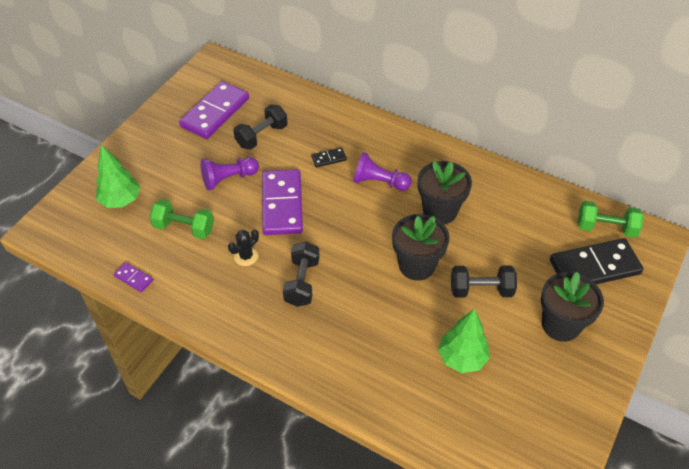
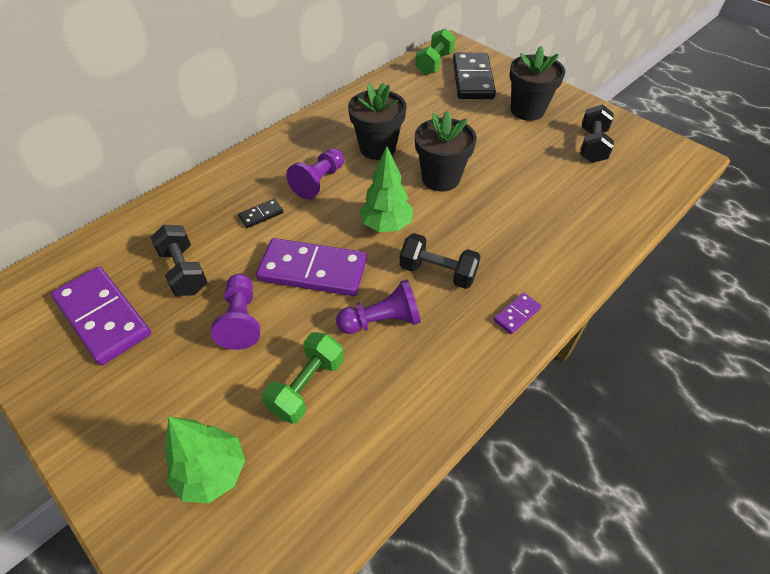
camera: 75 degrees left, 0 degrees up
(133, 278) = (378, 467): purple domino -> purple domino (516, 314)
(246, 256) = (382, 320): black cactus -> purple pawn
(329, 158) = (261, 215): black domino -> black domino turned 60 degrees clockwise
(462, 358) = (554, 173): green tree -> green tree (386, 225)
(481, 290) = (481, 144): black dumbbell -> black dumbbell (592, 146)

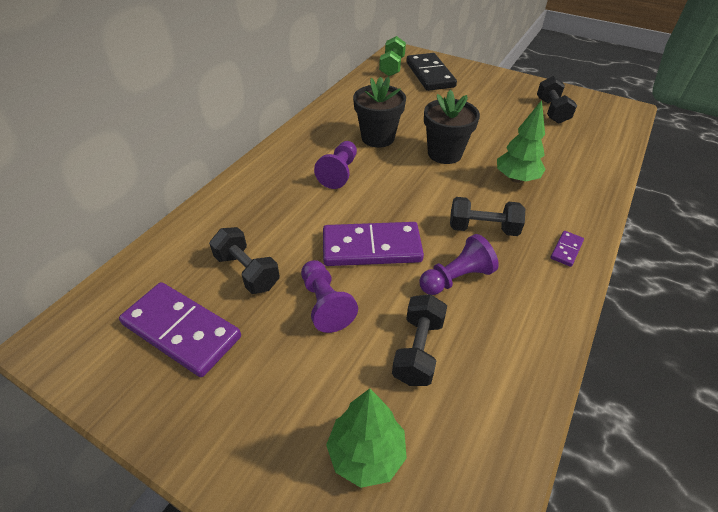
camera: 15 degrees left, 5 degrees down
(261, 215) = (299, 209): black domino -> none
(307, 386) = (418, 350): green dumbbell -> black dumbbell
(386, 225) = (418, 198): green tree -> green tree (516, 179)
(527, 110) = (486, 92): black flower pot -> none

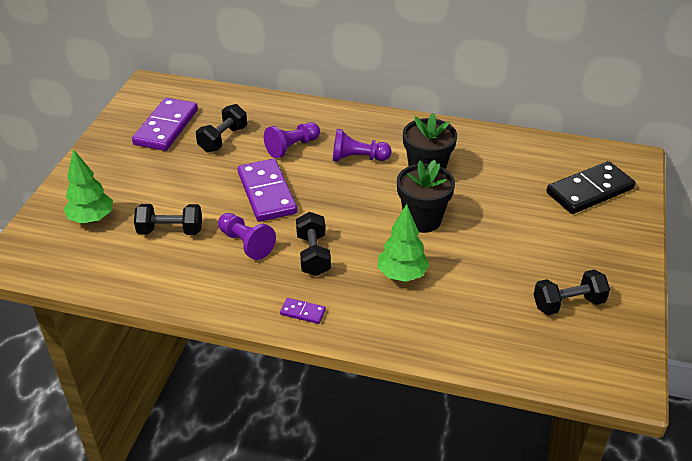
camera: 75 degrees right, 5 degrees down
(325, 304) = (202, 181): purple pawn -> purple pawn (292, 147)
(392, 67) = (586, 159): green dumbbell -> none

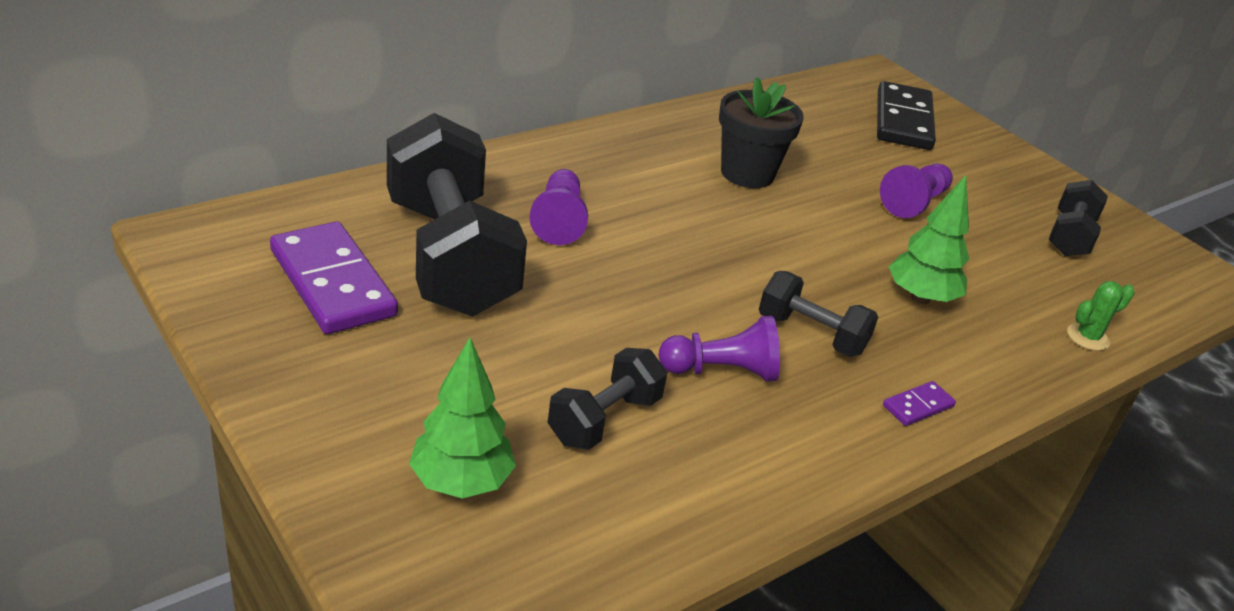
camera: 55 degrees left, 5 degrees down
(223, 139) = (450, 256): black dumbbell -> black dumbbell, size x2.03
(267, 193) = (632, 293): purple domino -> none
(357, 158) = (655, 195): purple pawn -> purple pawn (914, 202)
(422, 220) = (834, 228): black flower pot -> none
(461, 349) = (1088, 337): none -> green cactus

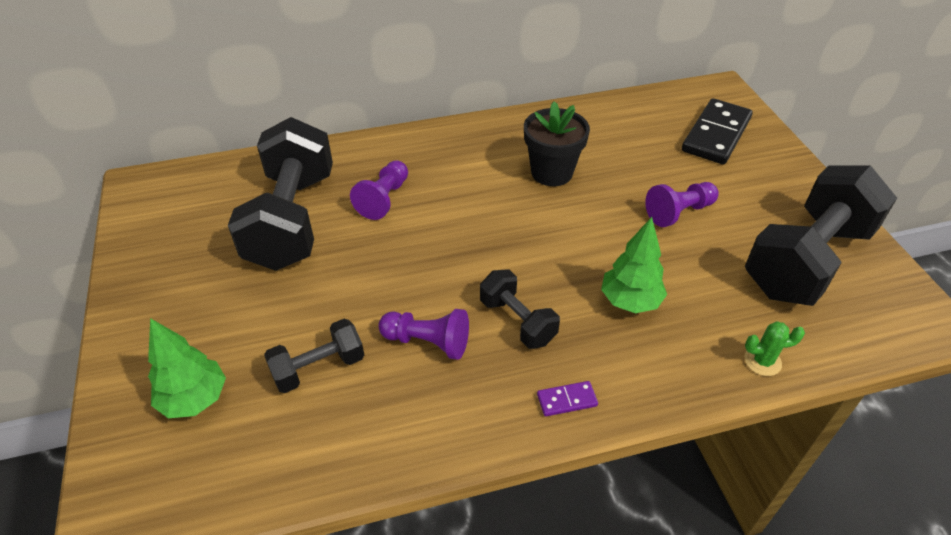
camera: 25 degrees right, 10 degrees up
(332, 283) = (205, 231): purple domino -> none
(1070, 236) = (806, 260): black dumbbell -> black dumbbell, size x2.03

